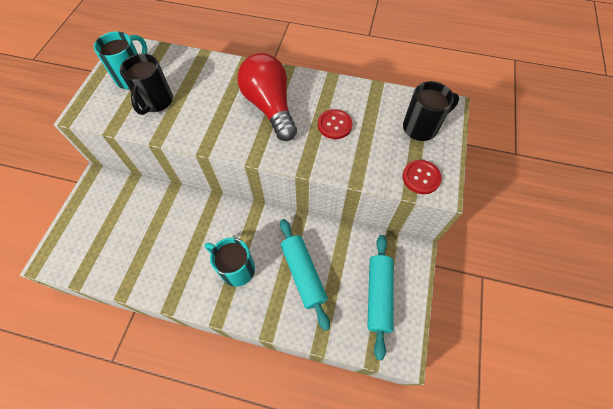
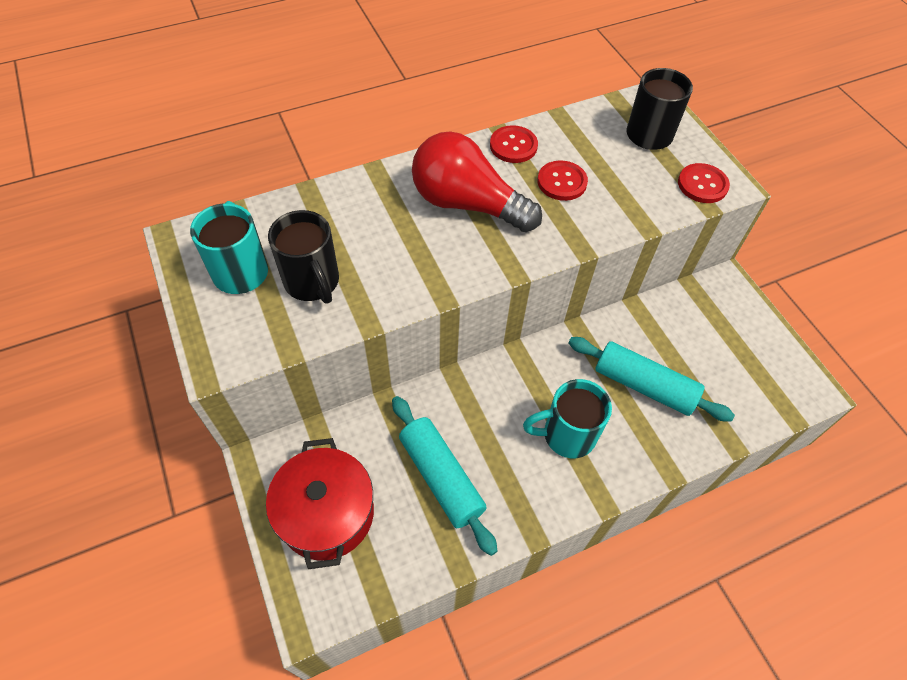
camera: 40 degrees left, 5 degrees down
(98, 222) = (326, 513): none -> red pot
(329, 89) = (513, 146): none -> red button
(378, 295) = (737, 351): turquoise rolling pin -> turquoise rolling pin (441, 477)

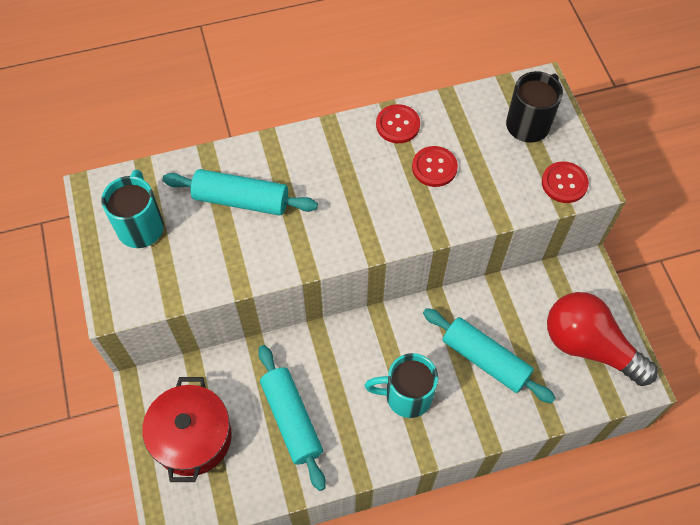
camera: 10 degrees right, 5 degrees up
(312, 282) = (199, 243): black mug -> none
(354, 233) = (241, 200): none -> turquoise rolling pin
(467, 204) = (344, 181): red light bulb -> red light bulb (589, 346)

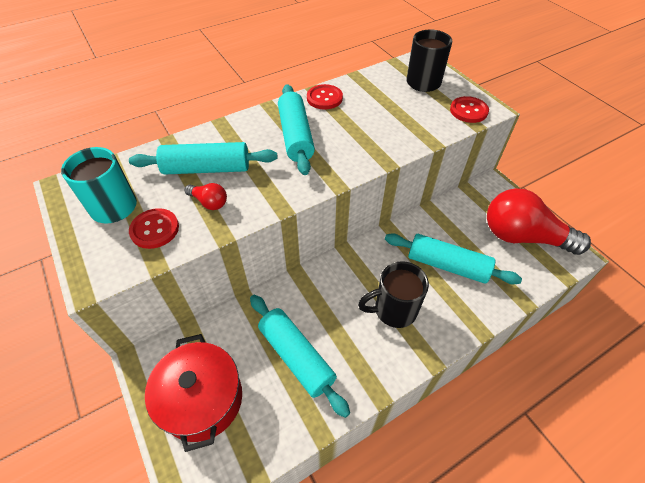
camera: 15 degrees left, 10 degrees down
(235, 245) = (209, 202): none -> red light bulb
(348, 176) = (296, 136): none -> turquoise rolling pin
(406, 396) = (393, 310): turquoise mug -> black mug
(434, 167) = (364, 118): red button -> red button (155, 229)

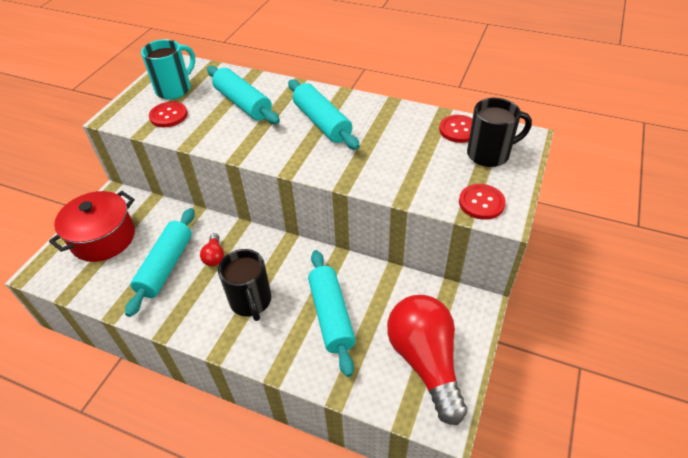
camera: 55 degrees right, 5 degrees down
(209, 202) = (212, 123): red light bulb -> red light bulb (214, 256)
(296, 136) = (322, 122): turquoise rolling pin -> turquoise rolling pin turned 75 degrees counterclockwise
(324, 98) = (388, 112): red button -> red button (458, 130)
(393, 310) = (251, 301): black mug -> black mug turned 150 degrees counterclockwise

